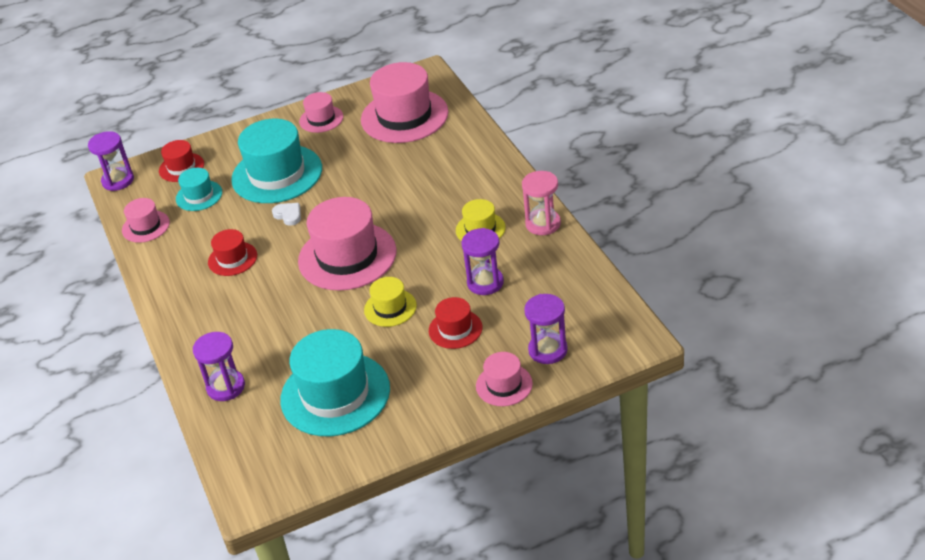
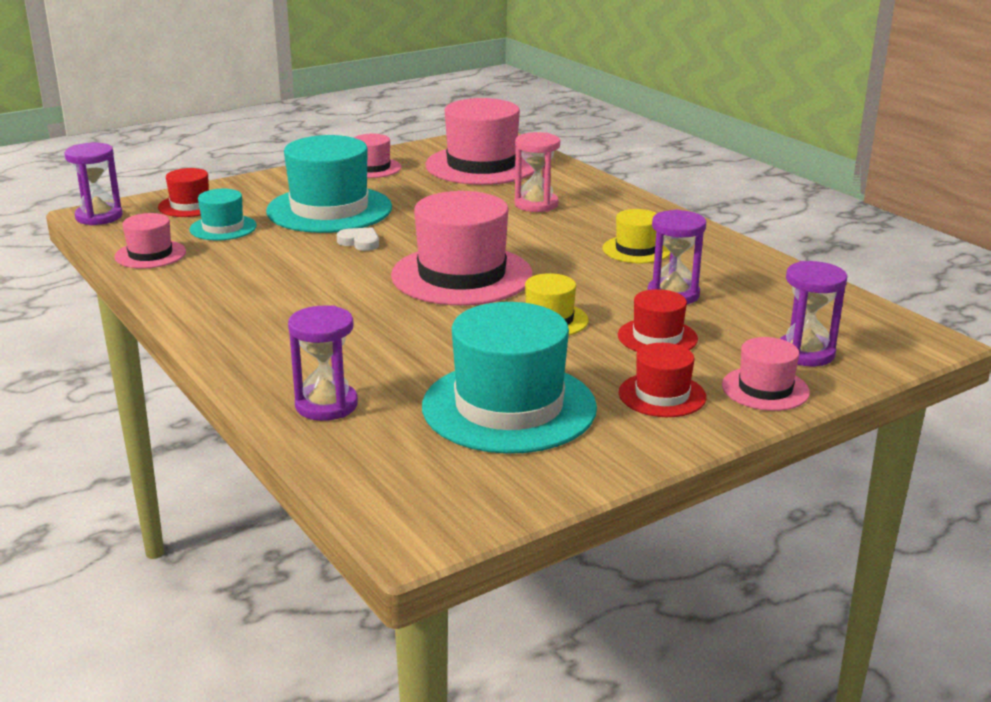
camera: 15 degrees left, 15 degrees down
(232, 259) = (292, 280): red hat -> red hat (662, 395)
(543, 224) = (718, 244): pink hourglass -> pink hourglass (536, 204)

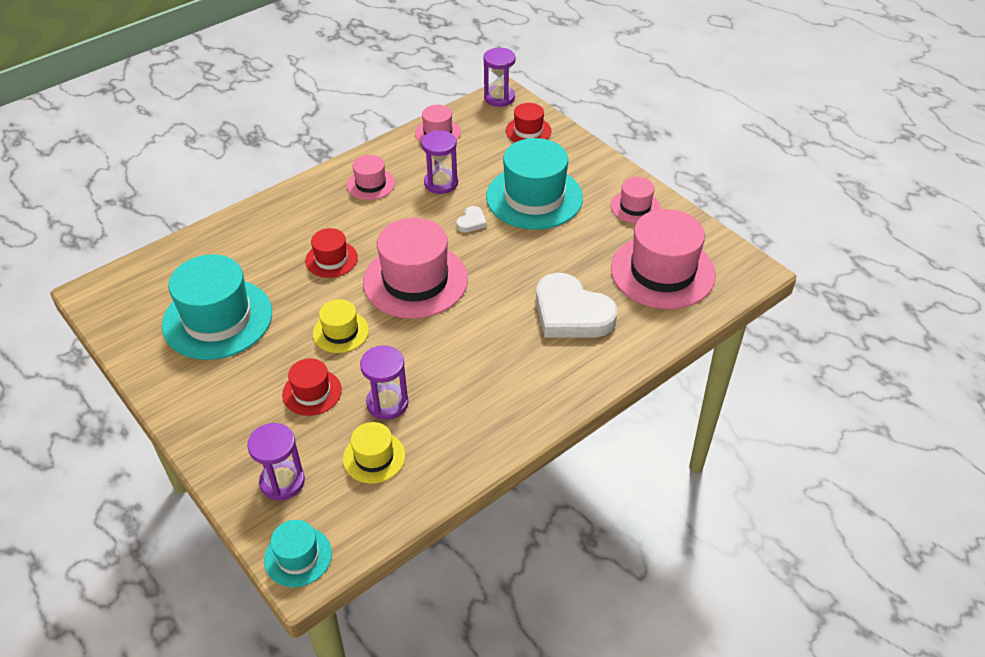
camera: 85 degrees right, 20 degrees up
(223, 228) = (488, 153): turquoise hat -> turquoise hat (298, 556)
(326, 405) = (228, 242): purple hourglass -> purple hourglass (441, 183)
(536, 204) = (571, 313): pink hourglass -> white heart
(636, 250) = (477, 381): yellow hat -> yellow hat (374, 457)
(662, 395) = (225, 393): red hat -> red hat (331, 259)
(765, 389) = (228, 451): pink hat -> pink hat (371, 184)

